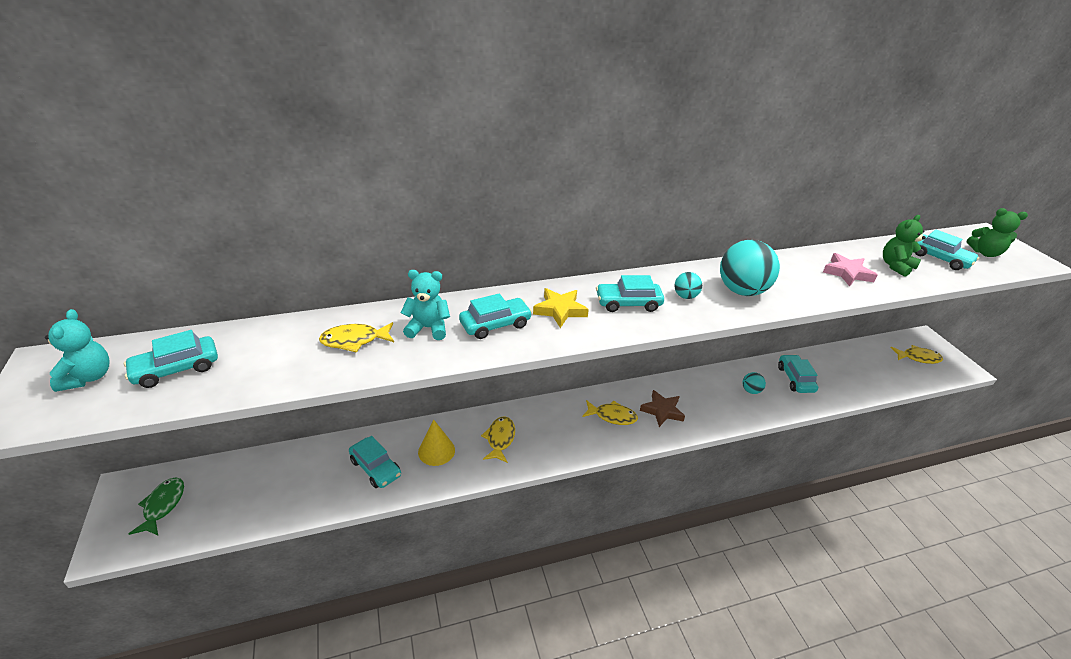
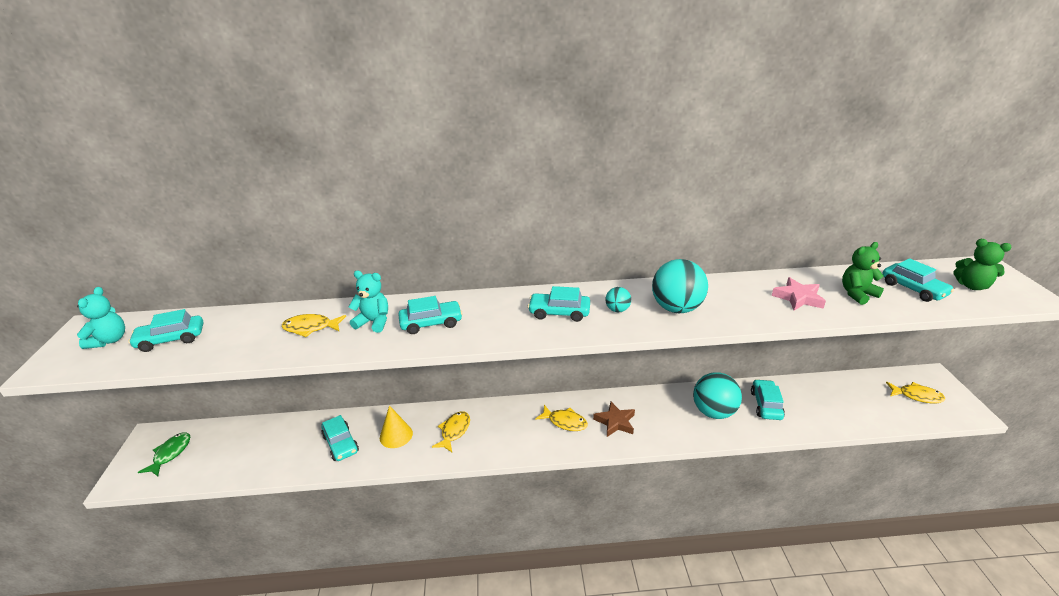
camera: 15 degrees right, 5 degrees down
(560, 310) = (494, 315): yellow star -> none
(751, 390) = (713, 412): turquoise ball -> turquoise ball, size x2.09

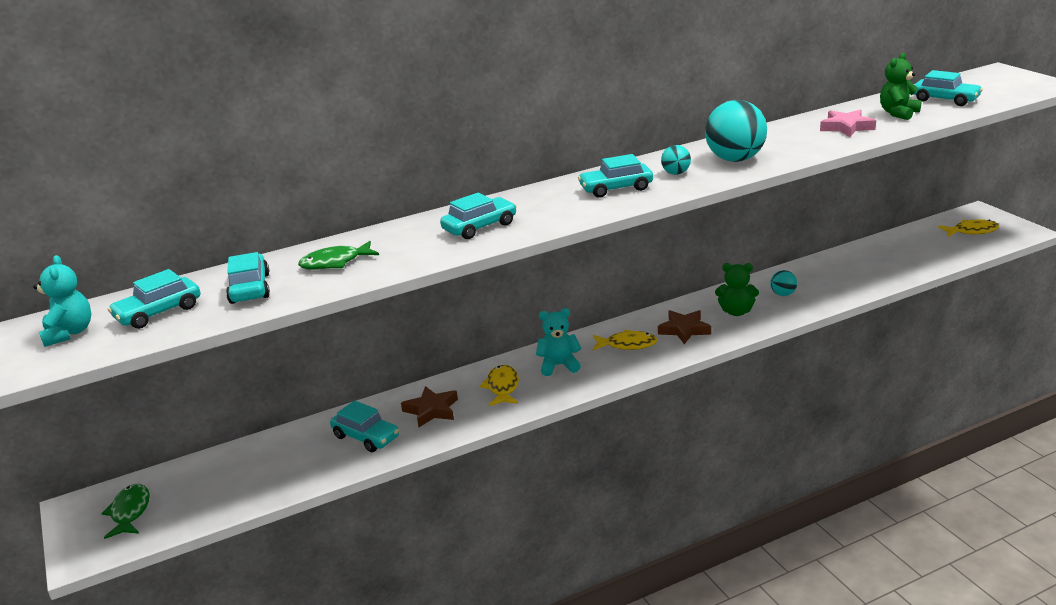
camera: 20 degrees left, 5 degrees down
(311, 328) = (335, 263): yellow fish -> green fish
(374, 322) = (409, 241): turquoise teddy bear -> turquoise teddy bear (559, 365)
(396, 435) = (431, 410): yellow cone -> brown star
(713, 412) = (783, 294): turquoise ball -> turquoise ball, size x0.48
(766, 405) = (832, 275): turquoise car -> turquoise car (250, 288)
(972, 286) = (994, 87): green teddy bear -> green teddy bear (736, 312)

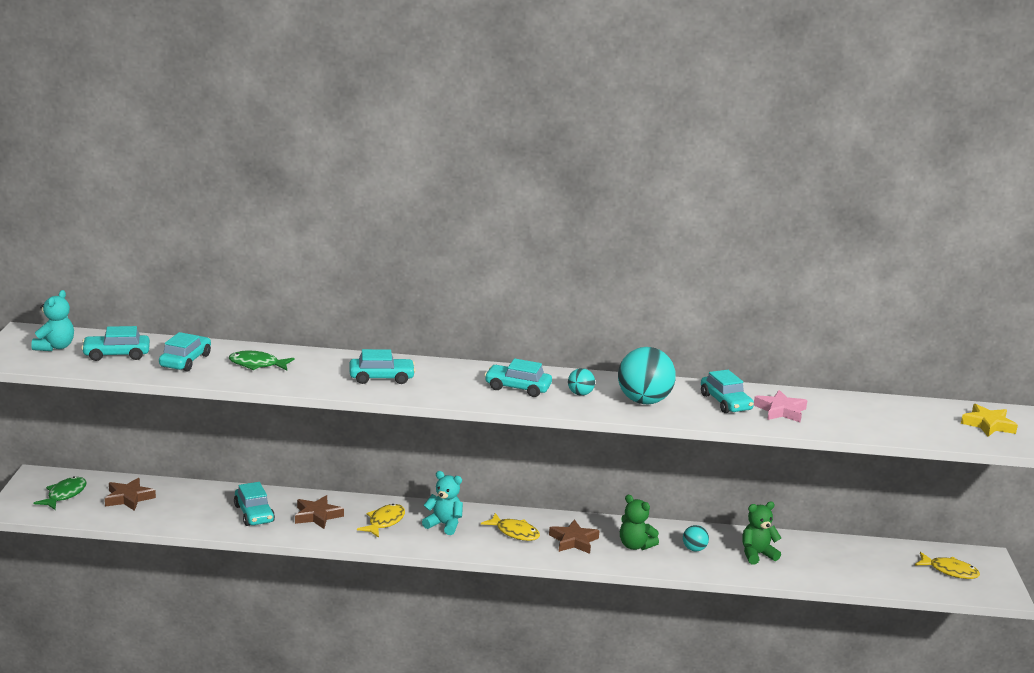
camera: 25 degrees right, 5 degrees down
(210, 482) = (128, 498): none -> brown star
(898, 113) = (847, 416): green teddy bear -> green teddy bear (757, 554)
(945, 100) = (913, 421): turquoise car -> turquoise car (725, 402)
(994, 84) = (988, 425): none -> yellow star

